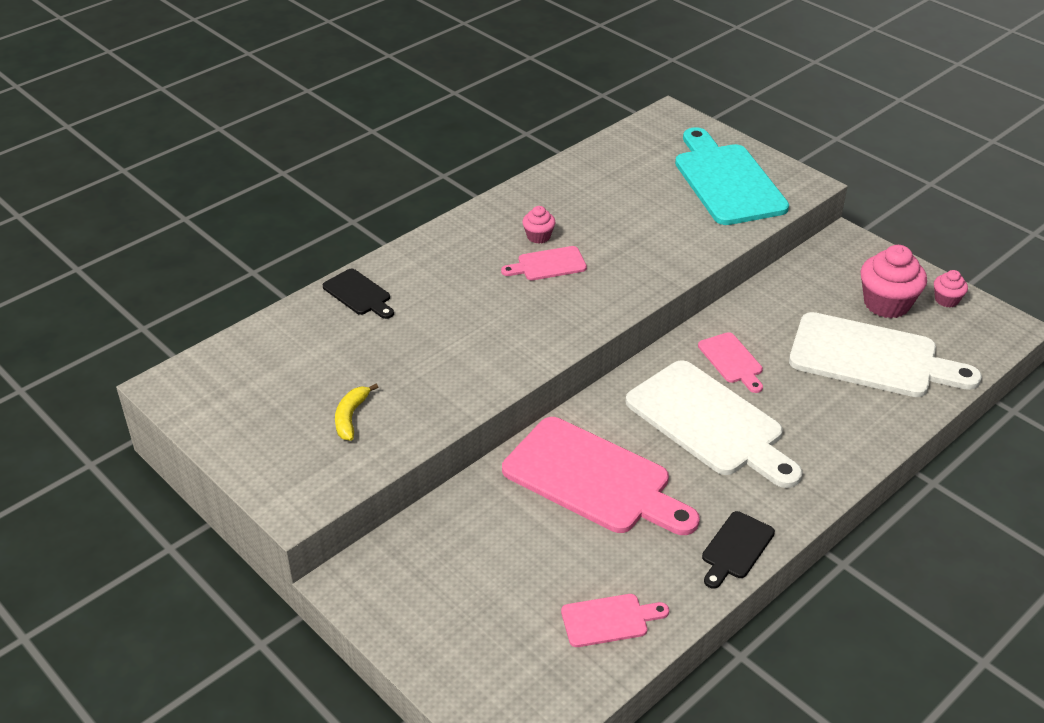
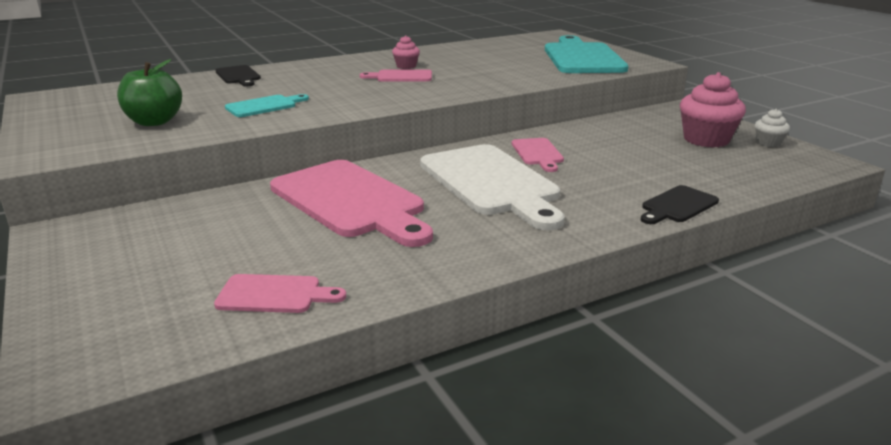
camera: 15 degrees right, 15 degrees down
(351, 417) = (154, 122): yellow banana -> green apple
(442, 361) = (264, 106): none -> turquoise cutting board
(736, 548) = (458, 263): black cutting board -> black cutting board (677, 205)
(871, 357) = (677, 165): white cutting board -> none
(946, 300) = (768, 143): pink cupcake -> white cupcake

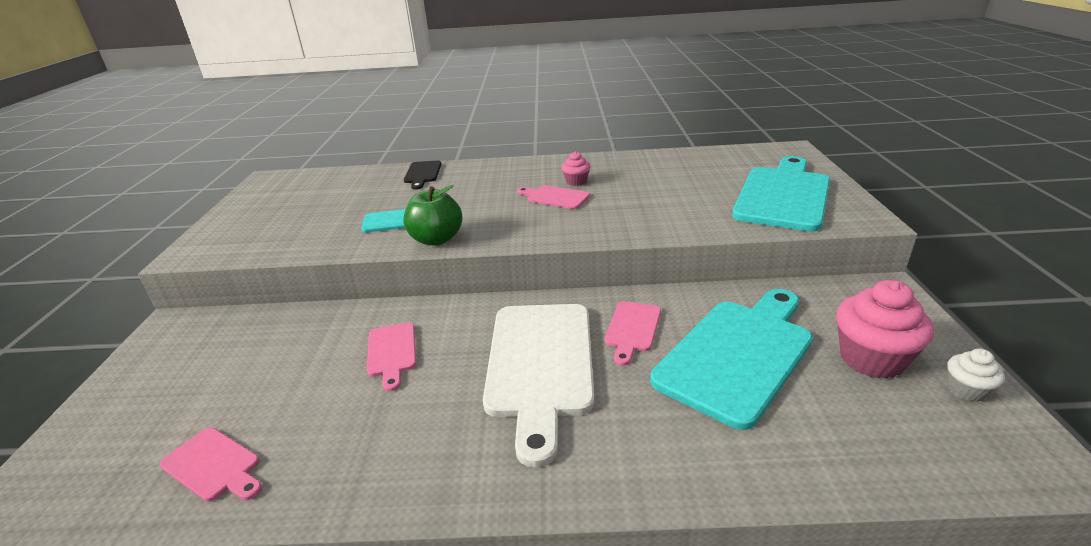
camera: 30 degrees right, 5 degrees up
(154, 122) = (300, 225): green apple -> green apple (436, 239)
(350, 201) = (392, 352): pink cutting board -> pink cutting board, size x0.48
(625, 152) = (737, 354): none -> turquoise cutting board
(677, 205) = (719, 478): black cutting board -> none

